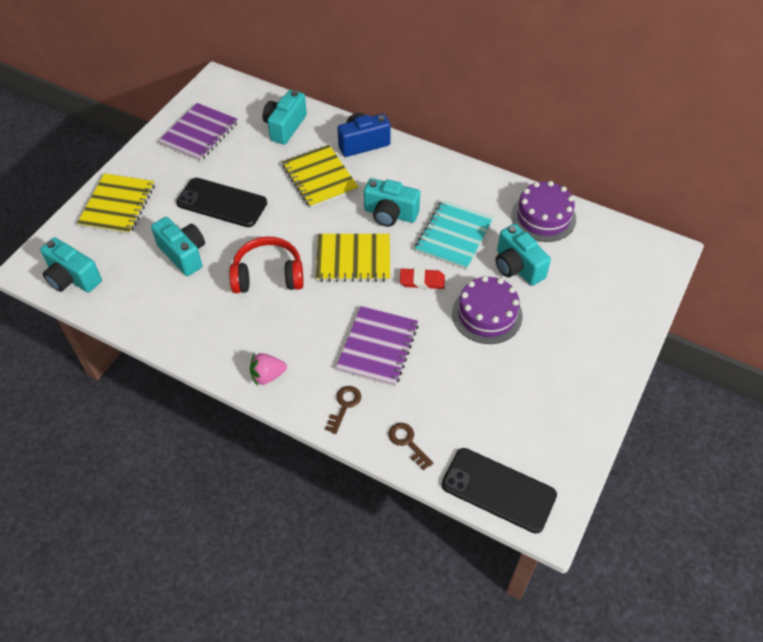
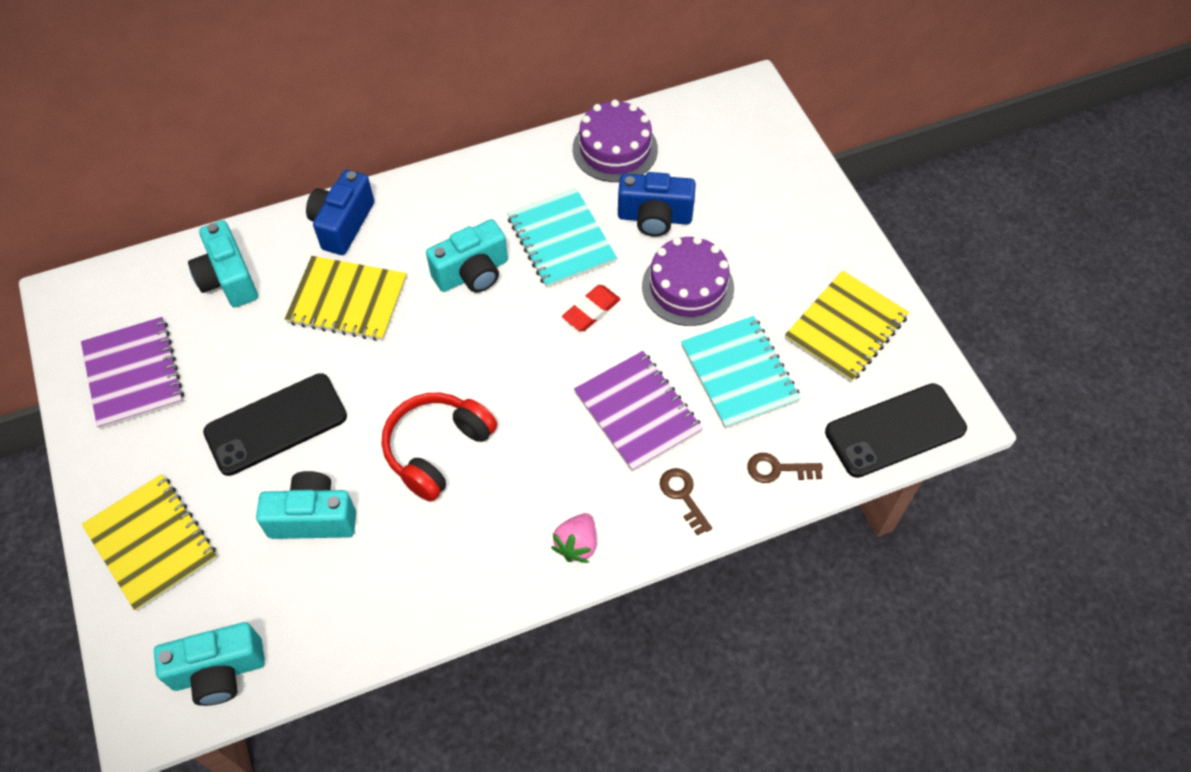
camera: 50 degrees left, 5 degrees up
(353, 259) = (499, 351): yellow notebook -> yellow notebook (846, 328)
(454, 379) = (739, 373): none -> turquoise notebook
(517, 267) = (654, 218): turquoise camera -> blue camera

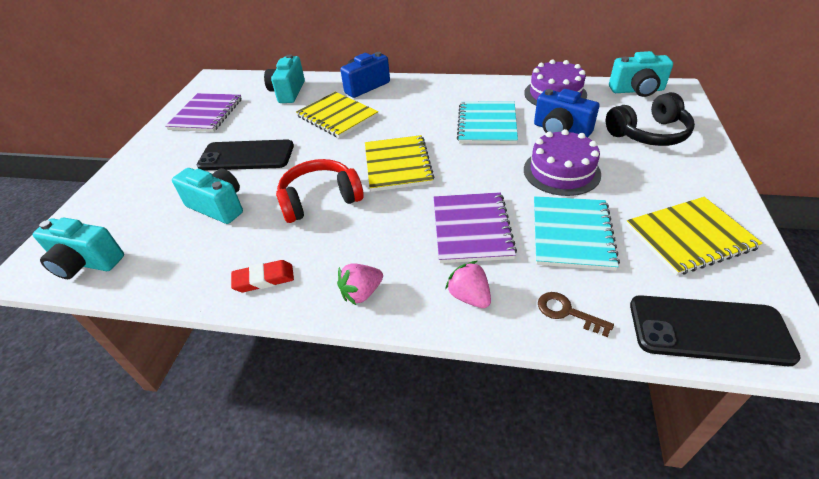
camera: 35 degrees right, 15 degrees down
(151, 543) = (132, 185): yellow notebook -> yellow notebook (397, 165)
(472, 273) = (418, 124): turquoise camera -> turquoise camera (637, 90)
(591, 310) = (480, 163): red eraser -> red eraser (264, 279)
(683, 496) = (469, 296): brown key -> pink strawberry
(753, 186) = (648, 134): none -> black headphones

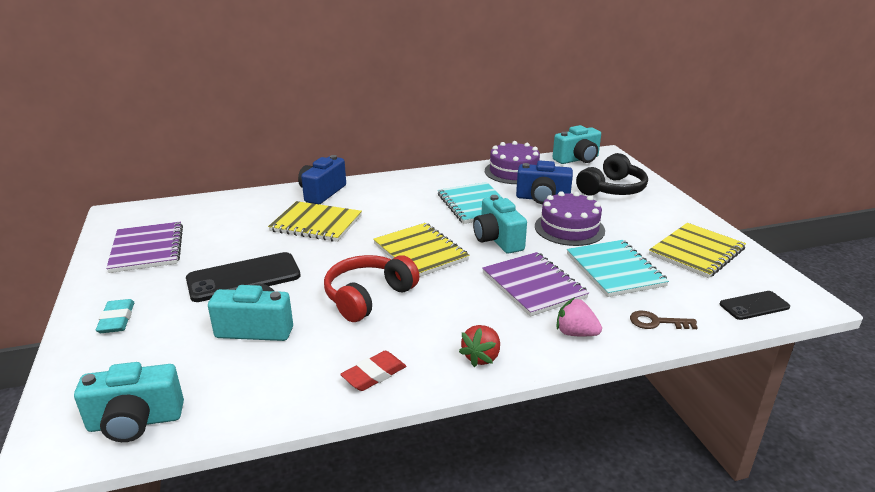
camera: 30 degrees left, 15 degrees down
(142, 171) = (117, 319): none -> turquoise eraser
(288, 92) = (234, 211): turquoise camera -> turquoise camera (497, 240)
(361, 293) = (481, 357): pink strawberry -> red strawberry
(708, 330) = (754, 306): black phone -> black phone, size x0.57

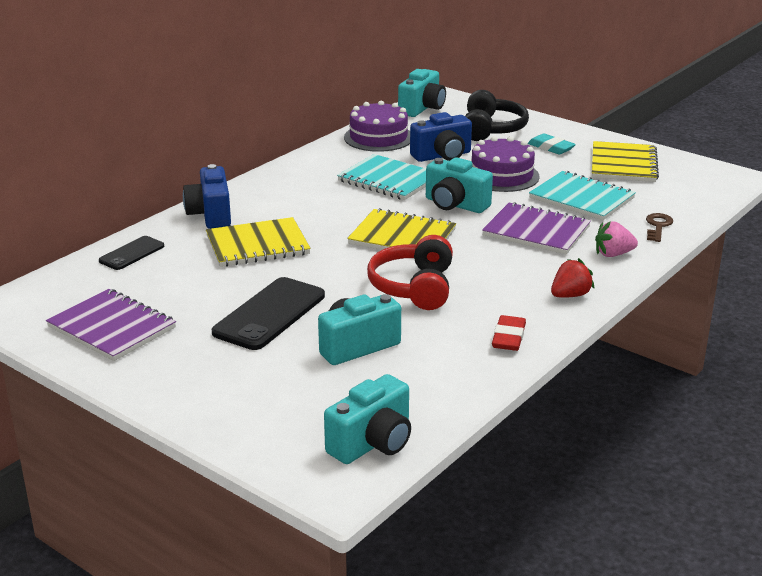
camera: 35 degrees left, 0 degrees up
(117, 319) = (206, 391): turquoise eraser -> turquoise eraser (551, 147)
(481, 357) = (570, 295): red strawberry -> red strawberry turned 120 degrees counterclockwise
(657, 322) = (658, 226): brown key -> brown key turned 135 degrees clockwise
(754, 306) = (707, 192): black phone -> black phone (132, 253)

